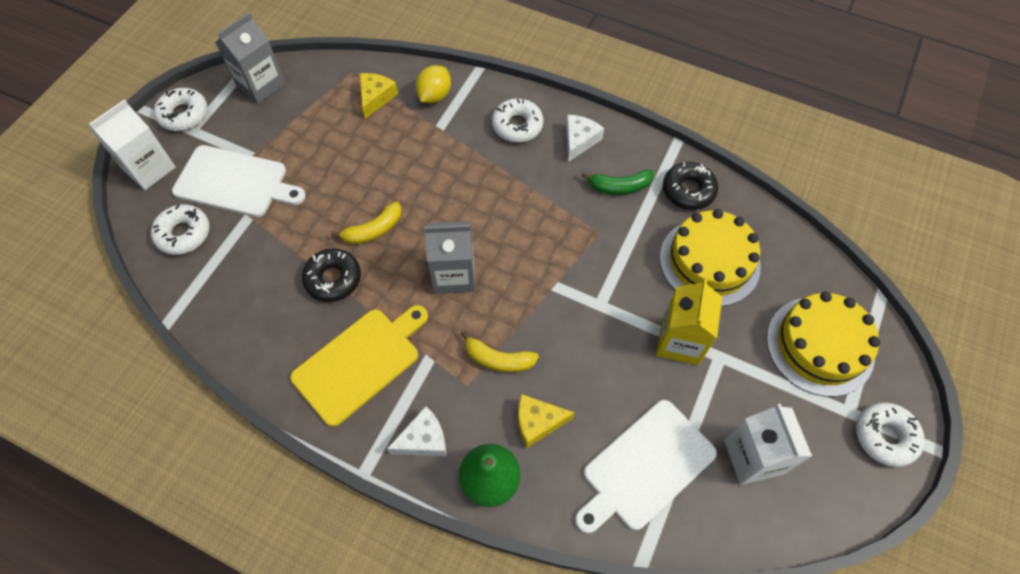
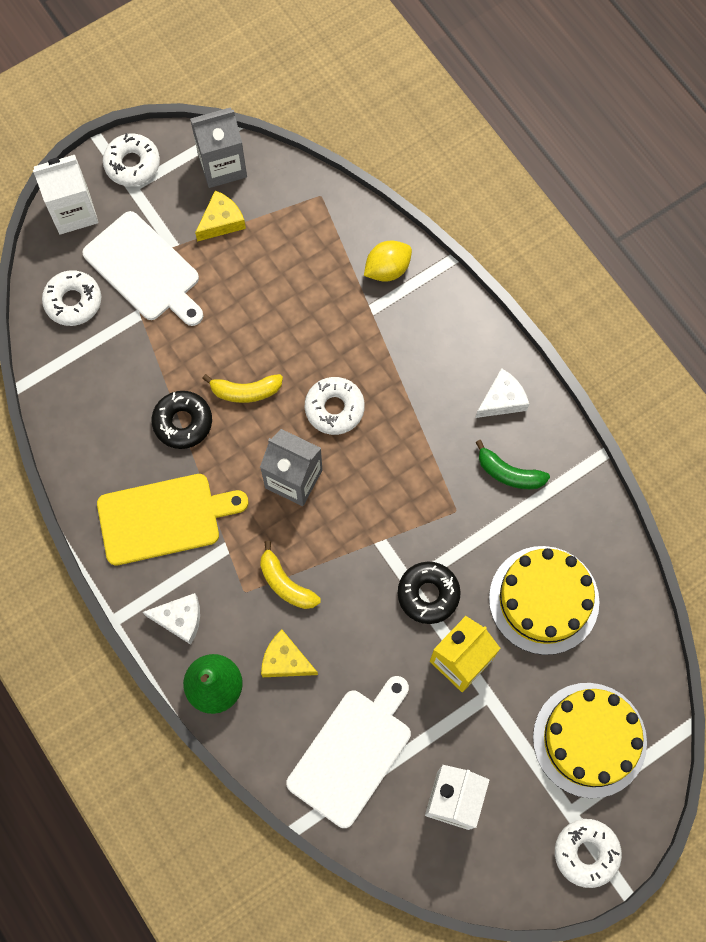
camera: 30 degrees right, 10 degrees up
(376, 97) = (327, 240): yellow cheese -> yellow cheese (221, 221)
(517, 125) = (450, 349): white donut -> white donut (334, 408)
(645, 467) = (352, 753): white cutting board -> white cutting board turned 135 degrees clockwise
(688, 190) = (575, 514): black donut -> black donut (428, 594)

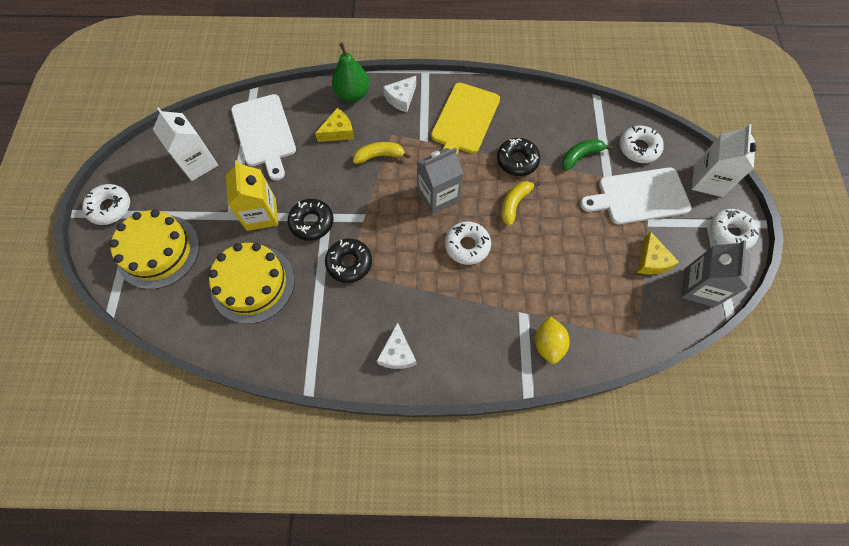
camera: 125 degrees right, 5 degrees down
(445, 516) = (349, 263): none -> black donut
(509, 473) = (345, 321): green banana -> green banana (580, 156)

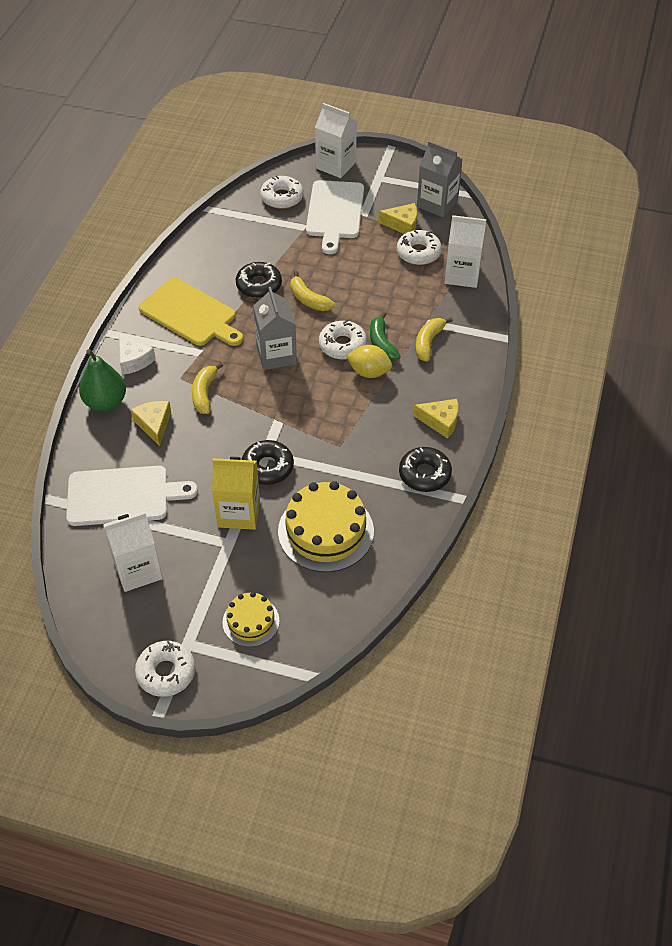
camera: 75 degrees left, 15 degrees down
(158, 251) = (251, 621): yellow cake -> yellow cake, size x0.56
(349, 263) = (329, 442): black donut -> black donut (424, 474)
(397, 353) = (440, 421): white cheese -> yellow cheese
(495, 321) = (428, 343): none -> yellow banana
(548, 344) = (461, 312): yellow lemon -> yellow lemon (369, 372)
(580, 156) = (274, 239): green banana -> green banana (382, 343)
(603, 334) = (462, 275): none -> white carton
(730, 233) = (392, 169): white donut -> white donut (418, 253)

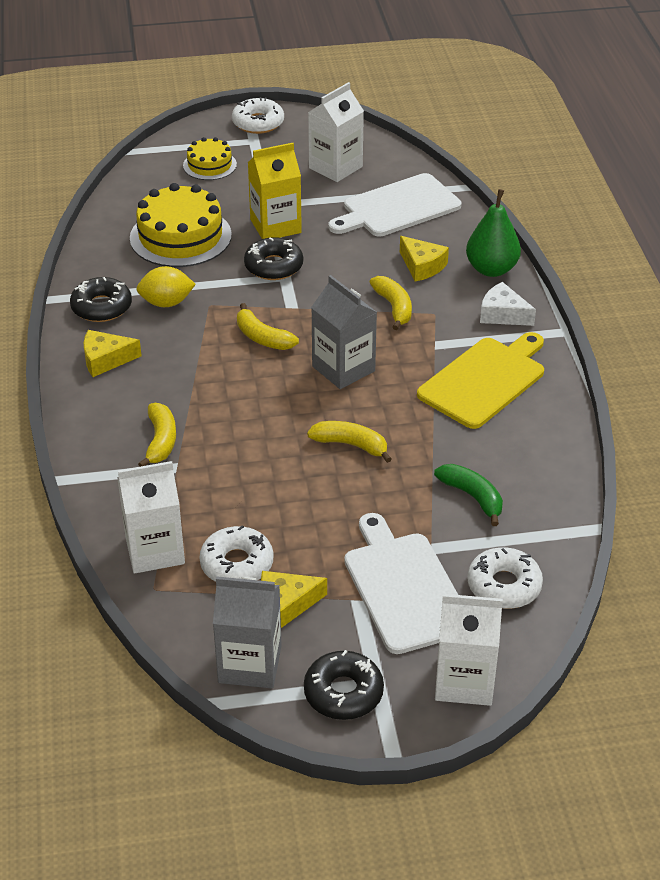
camera: 155 degrees right, 10 degrees down
(190, 314) = (485, 380): yellow cutting board -> yellow cutting board turned 120 degrees clockwise
(259, 285) = (430, 442): black donut -> black donut (343, 692)
(316, 400) = (263, 337): none -> yellow banana
(342, 345) = (270, 404): white donut -> none
(369, 372) = (218, 384): yellow lemon -> yellow lemon (166, 303)
(382, 343) = (221, 421): green banana -> green banana (472, 497)

